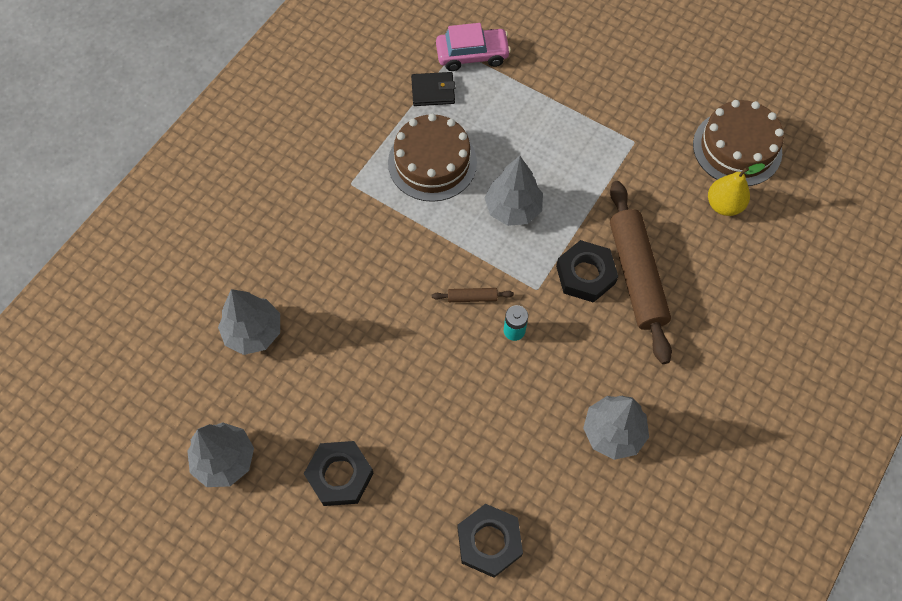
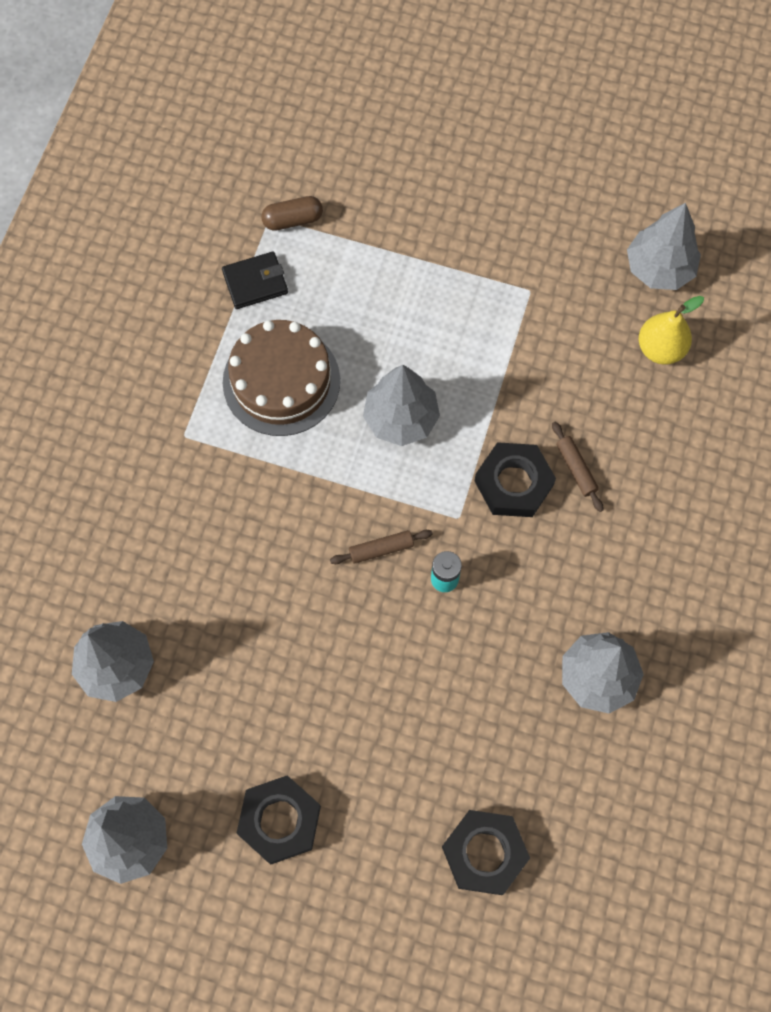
camera: 15 degrees left, 5 degrees up
(472, 55) = (293, 220): pink car -> brown capsule
(636, 276) = (576, 469): brown rolling pin -> brown rolling pin, size x0.41
(737, 148) = (659, 269): brown cake -> grey tree

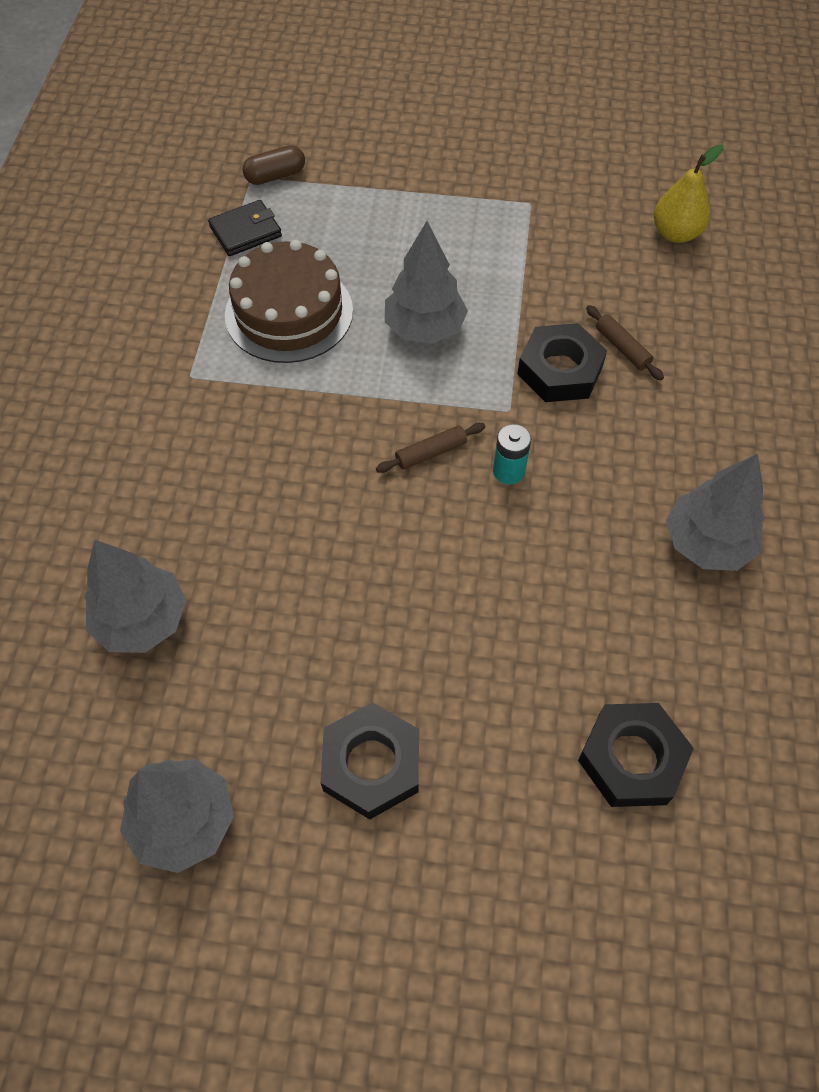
camera: 10 degrees left, 10 degrees down
(659, 269) = (652, 170): grey tree -> none

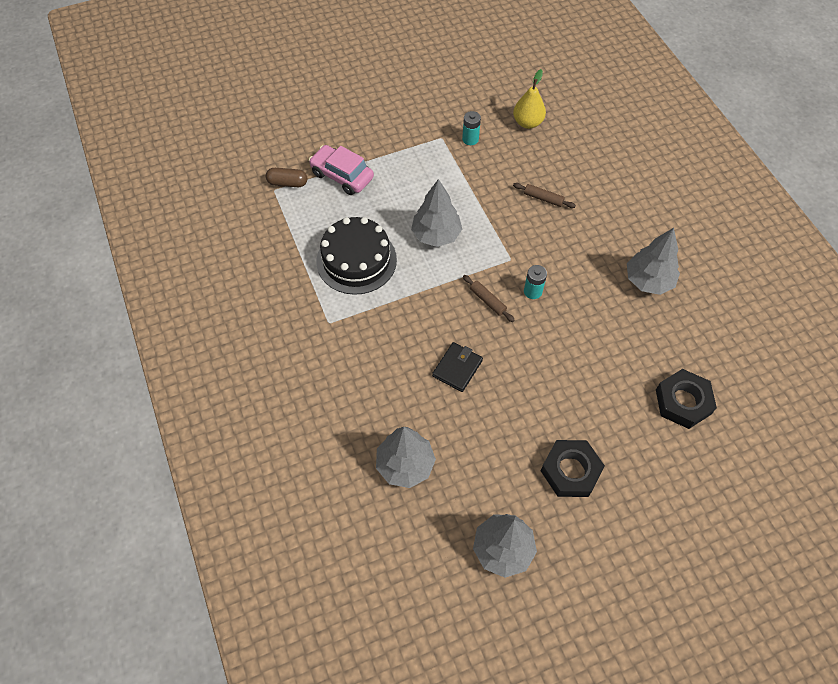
camera: 30 degrees left, 0 degrees up
(245, 231) = (296, 224): black wallet -> black wallet (457, 368)
(275, 176) = (287, 183): brown capsule -> brown capsule turned 60 degrees clockwise
(289, 312) = (356, 260): brown cake -> black cake
(353, 196) = (342, 176): none -> pink car
(430, 452) = (487, 301): brown rolling pin -> brown rolling pin turned 75 degrees counterclockwise
(560, 370) = (521, 225): black nut -> none
(571, 221) = (470, 139): none -> turquoise battery

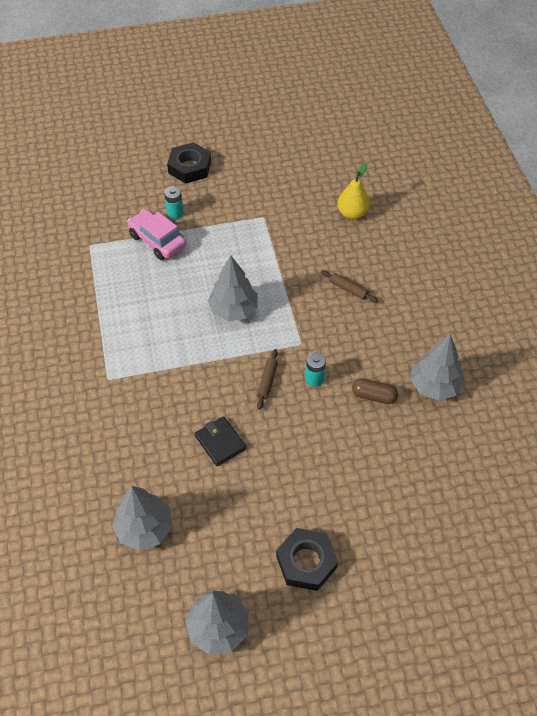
camera: 10 degrees right, 5 degrees down
(287, 183) = (104, 240): brown capsule -> brown capsule (373, 396)
(356, 260) = (150, 323): black cake -> none
(457, 368) = (220, 442): black wallet -> black wallet turned 75 degrees counterclockwise
(470, 139) = (291, 222): turquoise battery -> turquoise battery (175, 213)
(487, 301) = (267, 381): brown rolling pin -> brown rolling pin turned 45 degrees clockwise
(683, 402) = (438, 512): black nut -> black nut (190, 167)

